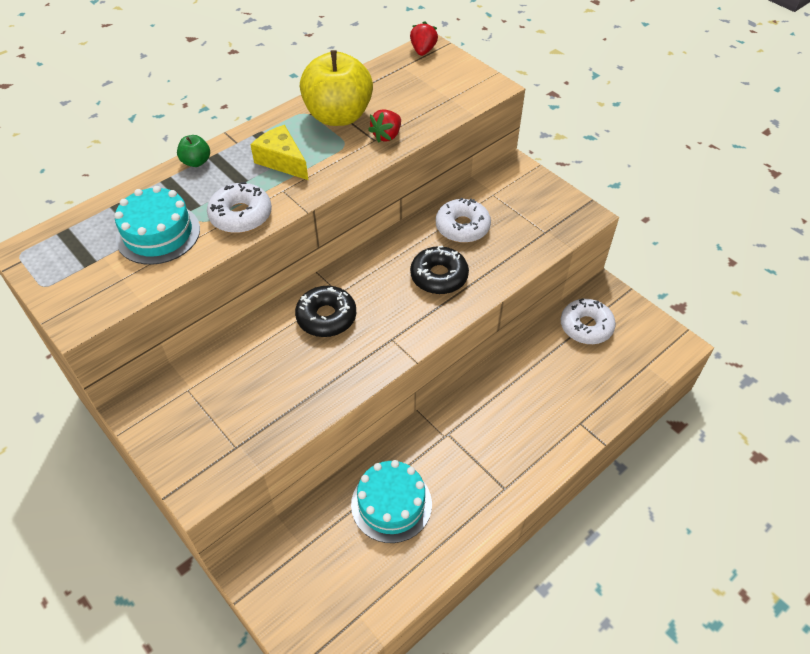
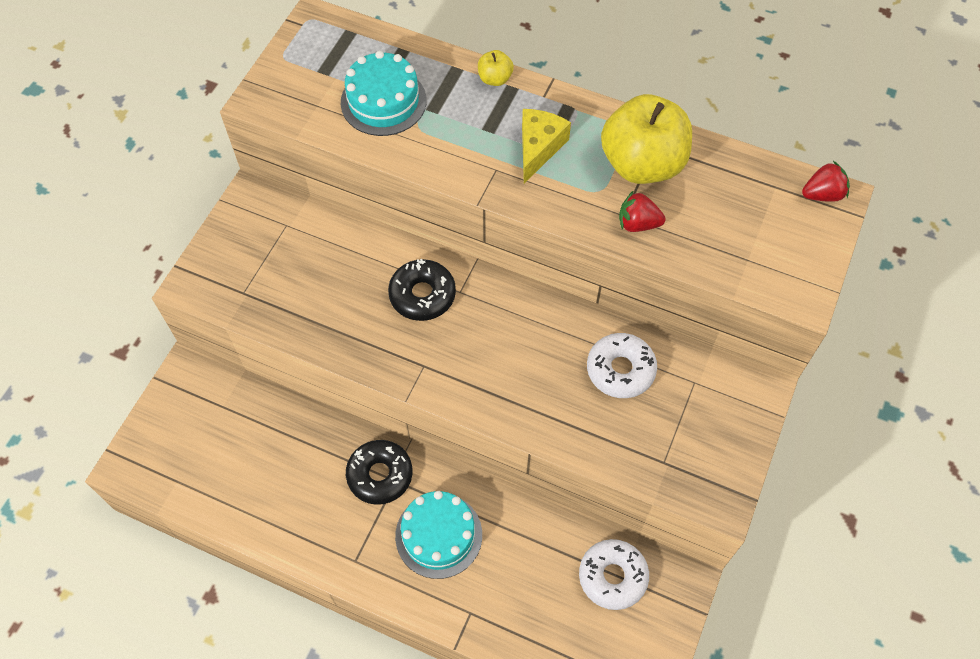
camera: 65 degrees right, 10 degrees up
(196, 162) = (495, 79): green apple -> yellow apple
(241, 215) = (441, 152): white donut -> none
(391, 504) = (295, 461): turquoise cake -> turquoise cake (438, 535)
(439, 276) = (531, 375): black donut -> black donut (380, 475)

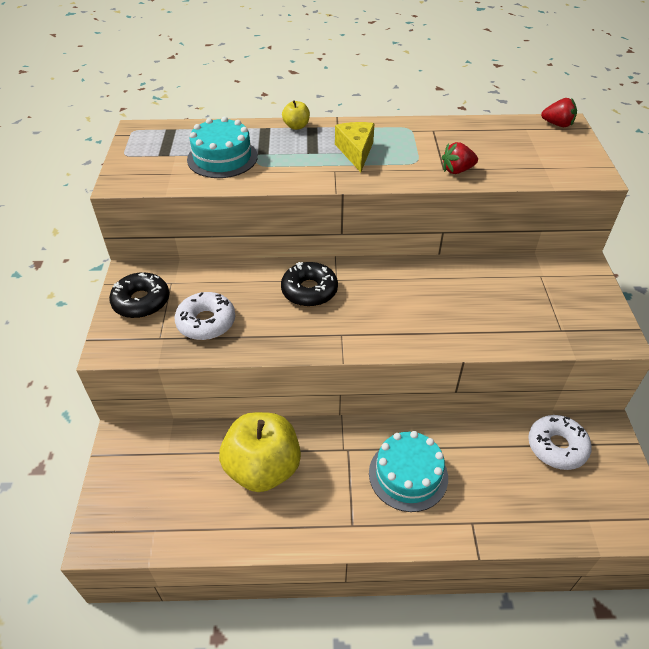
camera: 25 degrees left, 15 degrees down
(380, 475) = (332, 450): black donut -> black donut (141, 302)
(620, 370) = (486, 286): white donut -> white donut (206, 322)
(642, 164) = (433, 141): yellow apple -> yellow apple (263, 468)
(822, 194) = (557, 124): red strawberry -> red strawberry turned 60 degrees clockwise

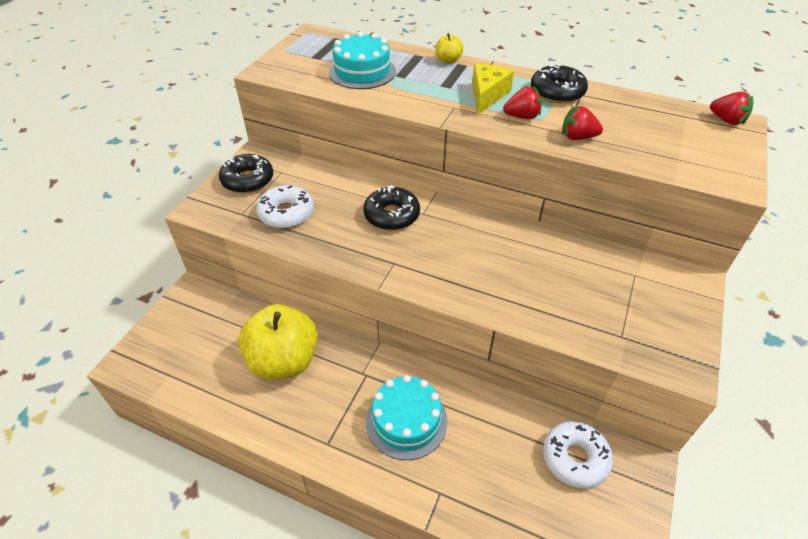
camera: 25 degrees right, 0 degrees up
(399, 164) = (522, 117): none -> red strawberry
(412, 133) = (557, 92): none -> black donut

